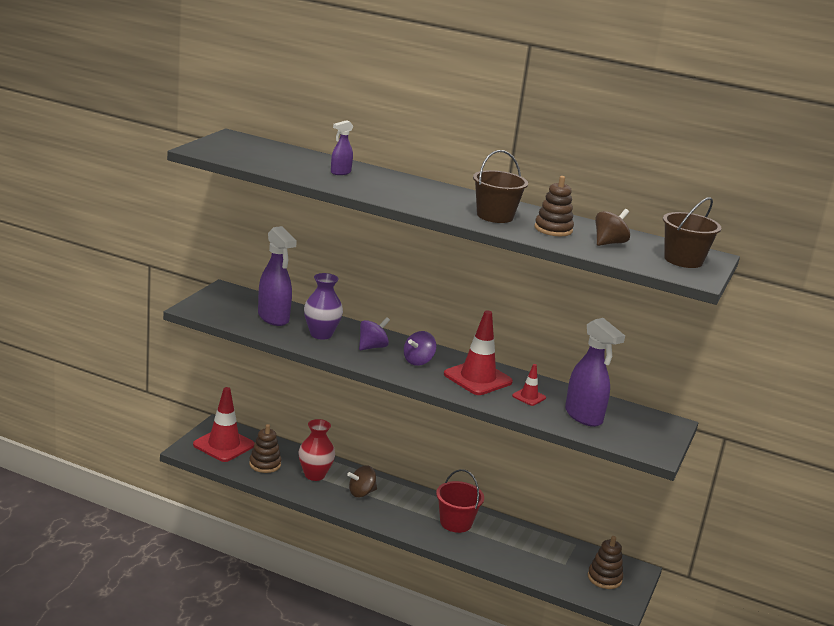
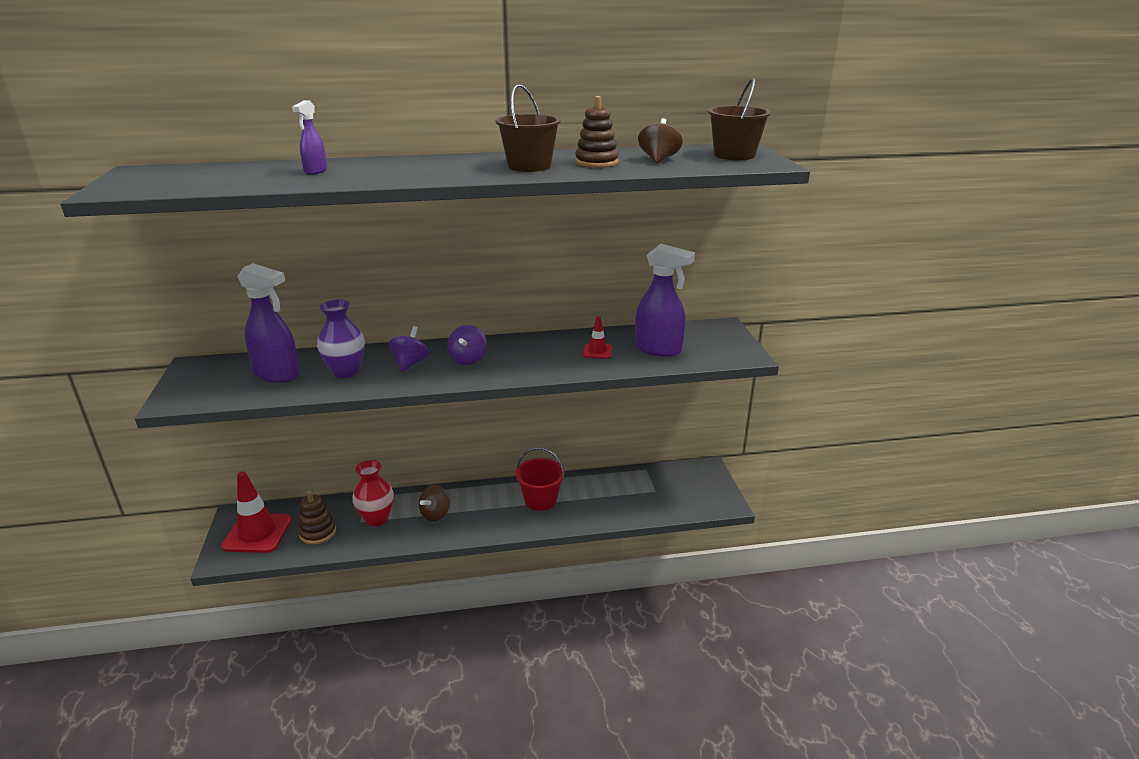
camera: 30 degrees left, 5 degrees up
(477, 378) = (537, 353): red traffic cone -> none
(604, 578) = (693, 487): brown stacking toy -> none

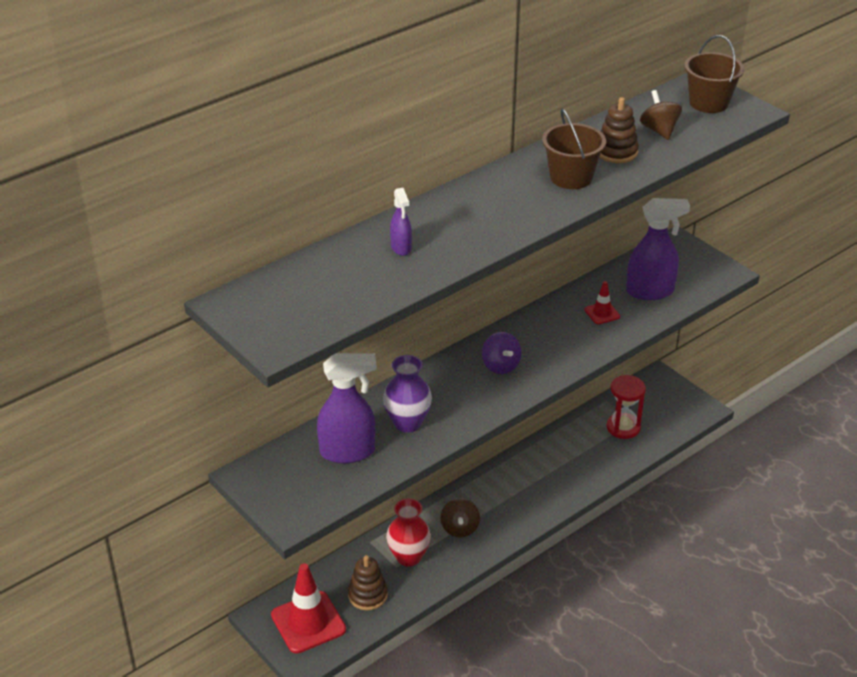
camera: 30 degrees left, 10 degrees up
(410, 363) = (454, 390): purple spinning top -> none
(540, 500) = (541, 472): red bucket -> none
(641, 492) = (623, 427): none -> red hourglass

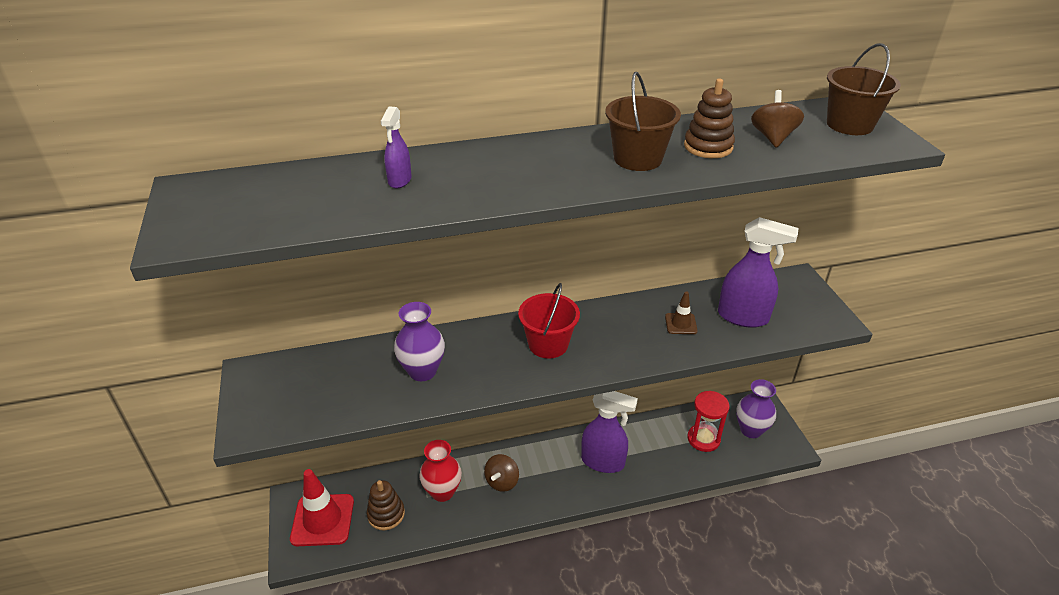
camera: 25 degrees right, 0 degrees up
(348, 452) = (349, 381): purple spray bottle -> purple spray bottle (603, 462)
(500, 366) = (548, 344): purple spinning top -> red bucket
(602, 313) = (681, 324): red traffic cone -> brown traffic cone
(661, 405) = (751, 430): none -> purple vase

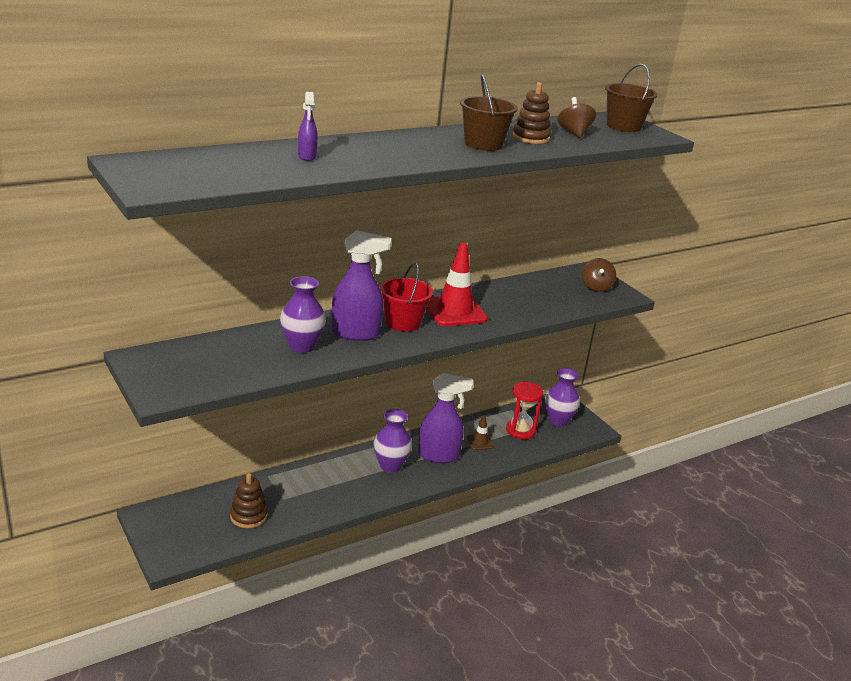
camera: 20 degrees left, 10 degrees down
(322, 520) = (186, 528): red traffic cone -> red traffic cone (454, 311)
(442, 492) = (297, 493): red vase -> none
(502, 482) = (351, 480): brown spinning top -> brown spinning top (596, 287)
(548, 468) = (390, 466): none -> purple vase
(681, 324) = (506, 303): brown traffic cone -> brown traffic cone (480, 442)
(743, 317) = (554, 296): purple spray bottle -> purple spray bottle (356, 333)

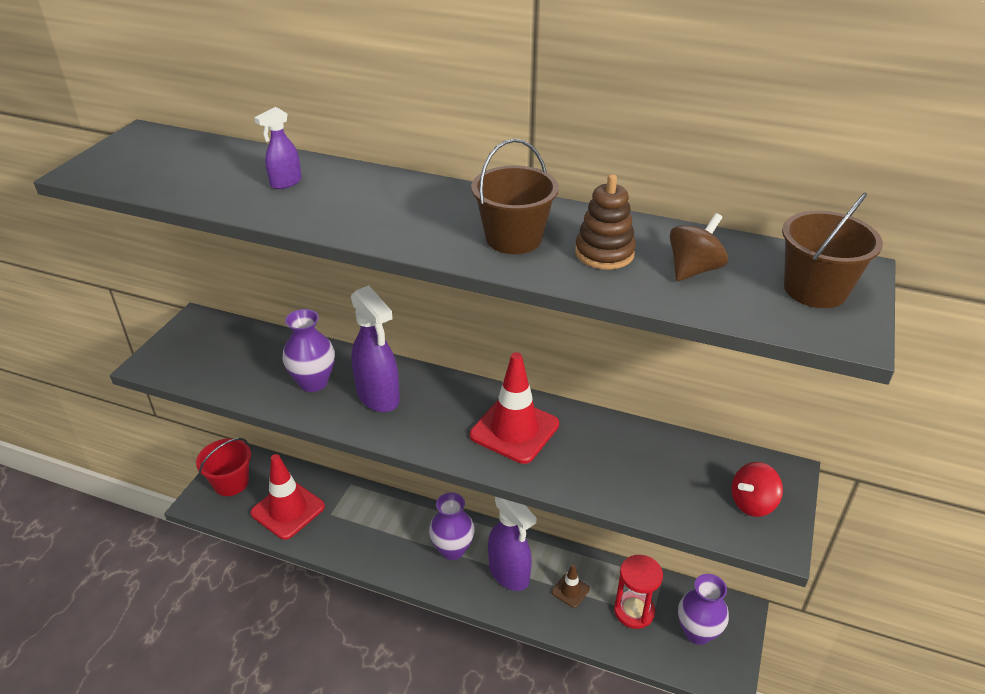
camera: 55 degrees right, 10 degrees up
(248, 516) = (288, 510): brown stacking toy -> red traffic cone
(403, 322) = (440, 411): red bucket -> red bucket (231, 482)
(596, 287) = (752, 503): brown spinning top -> red spinning top

